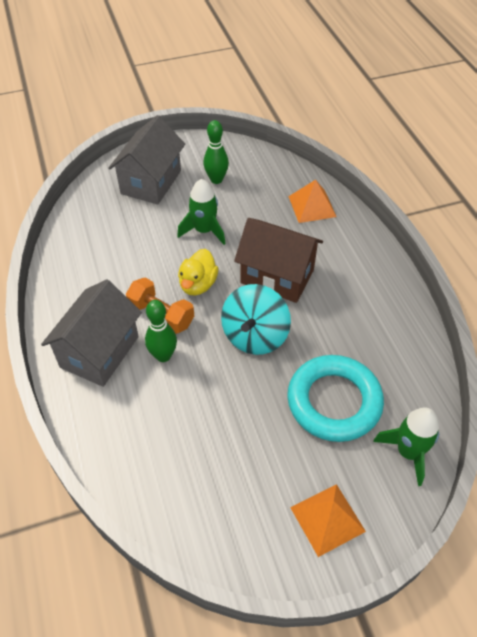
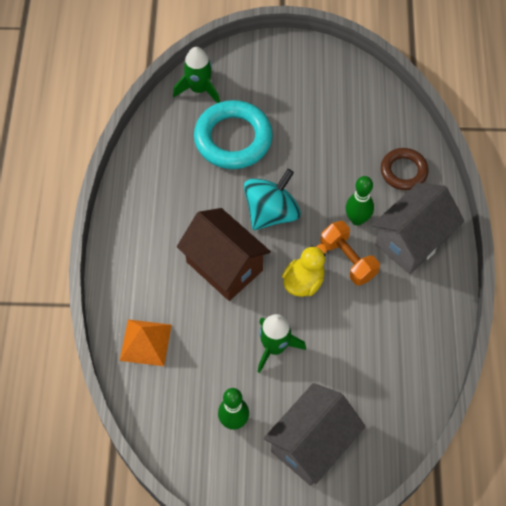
camera: 160 degrees left, 10 degrees up
(124, 425) = (403, 171): none -> brown ring
(327, 519) = (278, 68): orange pyramid -> none

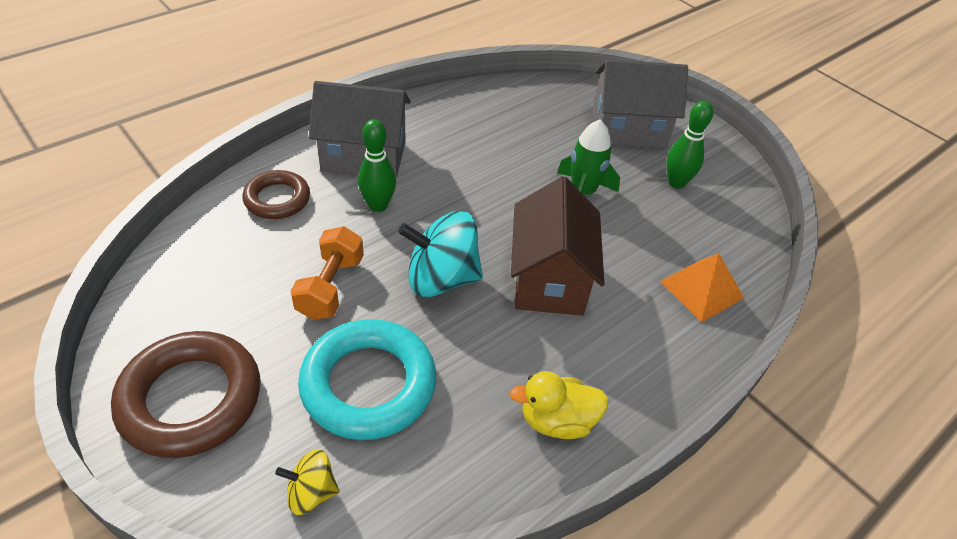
camera: 135 degrees left, 15 degrees down
(199, 89) = (311, 492): green rocket -> yellow spinning top
(285, 71) = (191, 399): none -> brown ring
(304, 282) = (494, 208): yellow duck -> yellow duck (557, 421)
(348, 260) = (434, 189): orange dumbbell -> orange dumbbell (330, 287)

